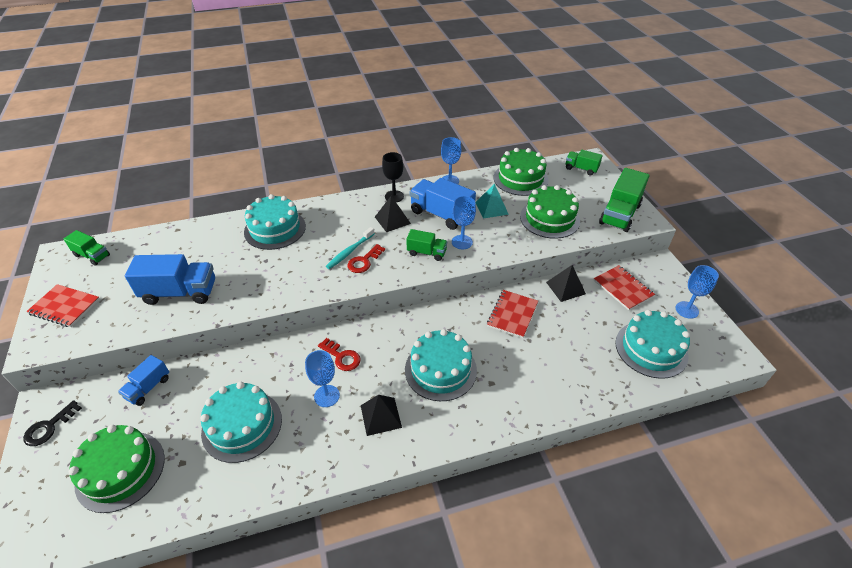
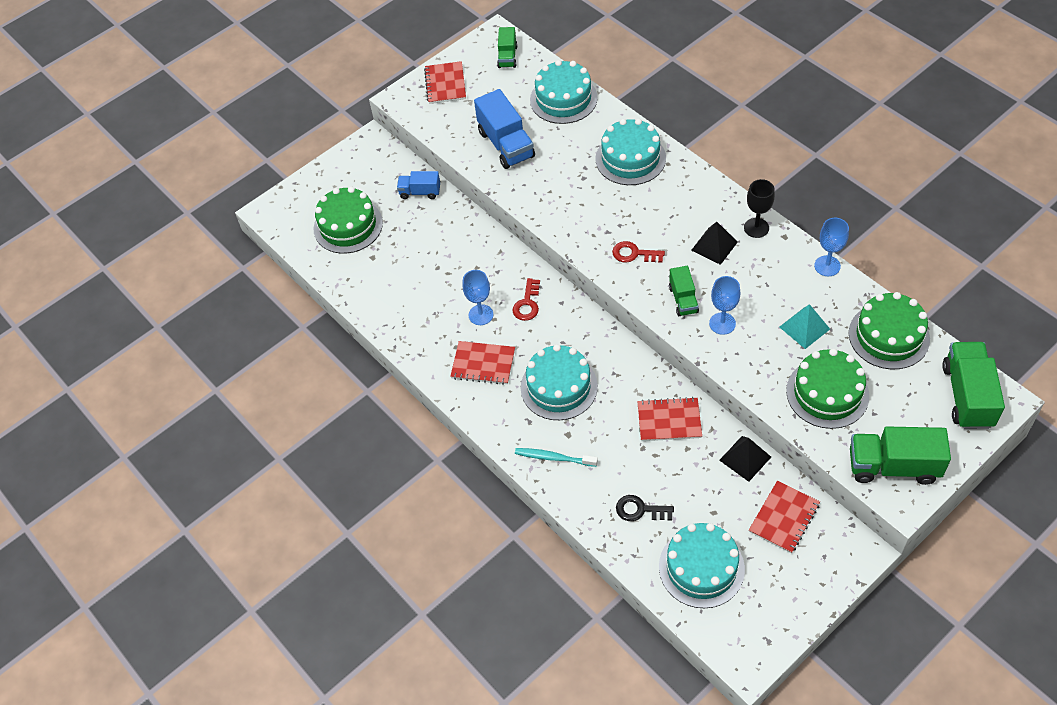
camera: 70 degrees right, 10 degrees up
(49, 427) = (357, 160): black key -> black key (640, 510)
(242, 425) = (422, 274): turquoise cake -> turquoise cake (563, 99)
(349, 251) = (640, 235): turquoise toothbrush -> turquoise toothbrush (554, 458)
(380, 416) = (483, 364): black pyramid -> red notebook
(441, 215) = (756, 285): blue truck -> none
(581, 169) = (967, 395): green truck -> green truck, size x1.75
(687, 310) = (791, 594): blue goblet -> none

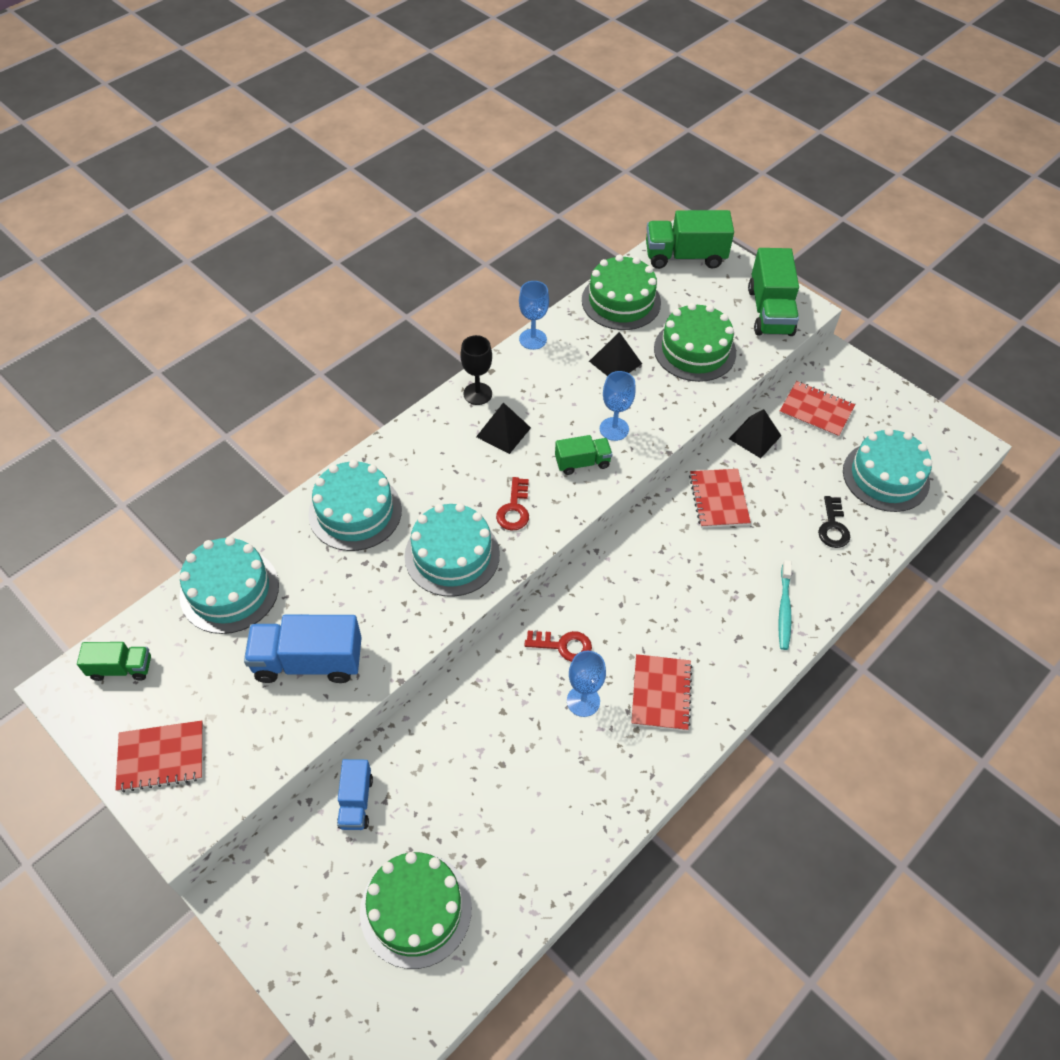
camera: 100 degrees left, 0 degrees up
(506, 144) = (308, 661): blue truck -> blue truck turned 150 degrees counterclockwise
(559, 387) = (686, 607): turquoise cake -> turquoise cake (452, 555)
(804, 328) = (615, 362): turquoise pyramid -> black pyramid

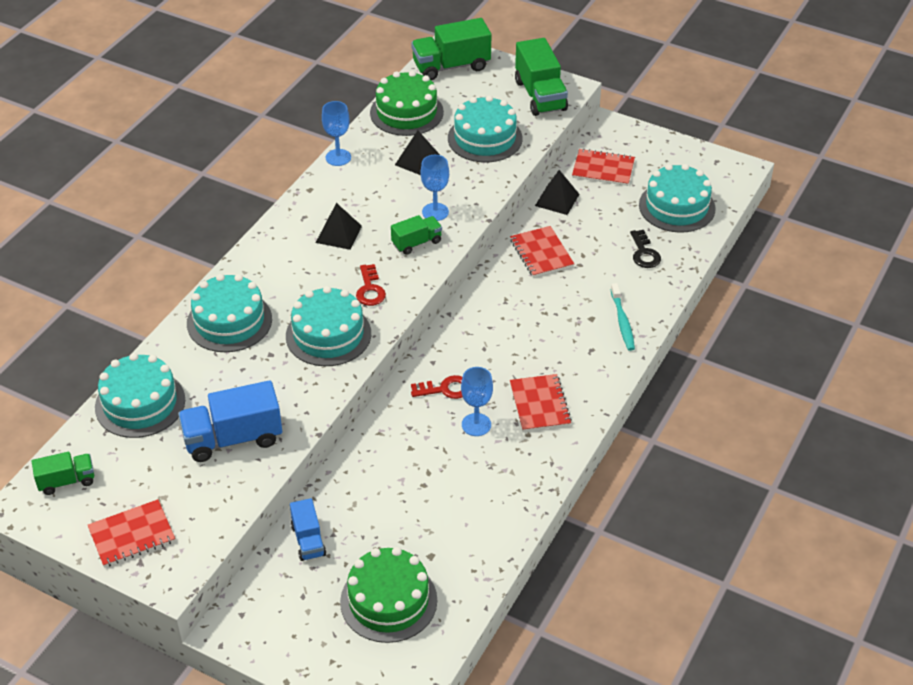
camera: 15 degrees left, 10 degrees down
(477, 394) = (304, 209): black goblet -> none
(694, 350) = (485, 138): green cake -> turquoise cake

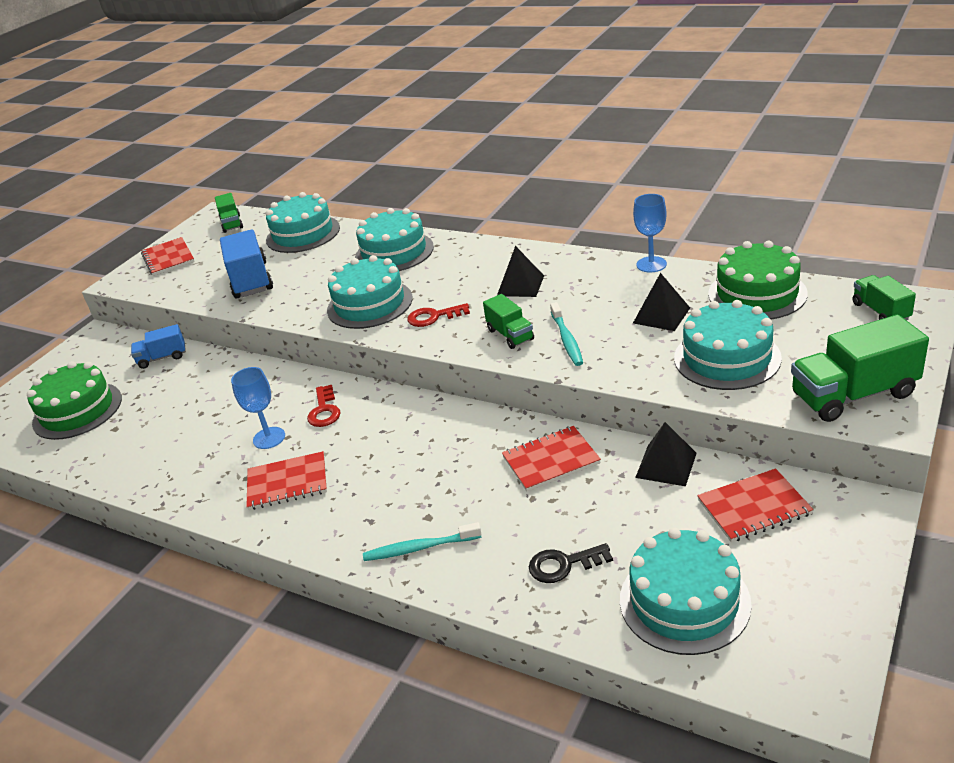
camera: 95 degrees right, 10 degrees down
(435, 212) = (567, 340): blue goblet -> turquoise toothbrush
(451, 66) = (880, 311): green truck -> green truck, size x0.57
(603, 169) = (754, 507): red notebook -> red notebook turned 60 degrees clockwise

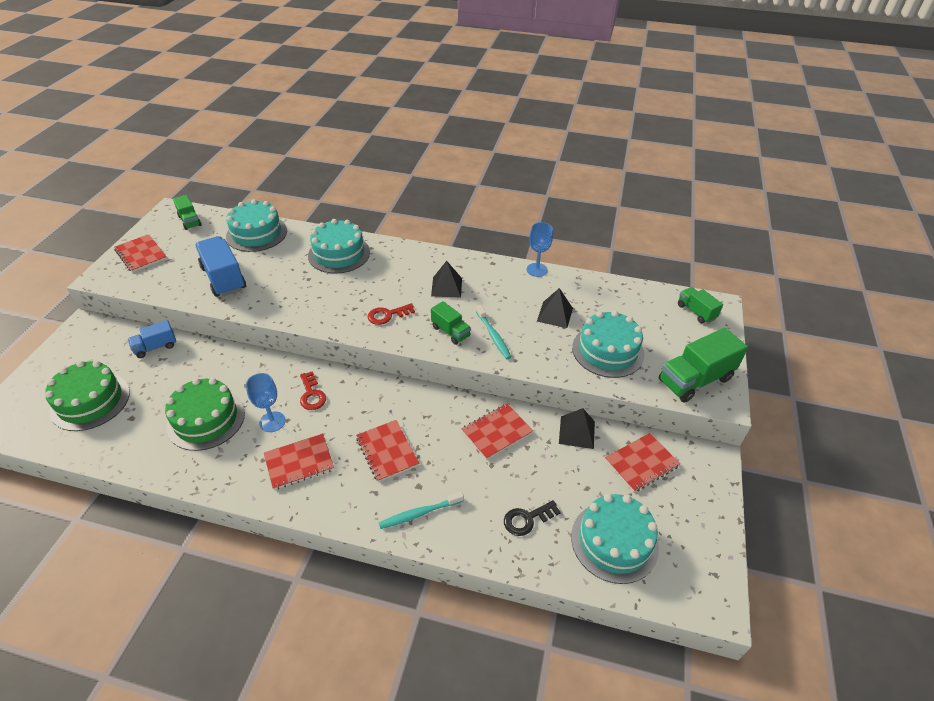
camera: 20 degrees left, 10 degrees up
(369, 304) = (332, 303): turquoise cake -> none
(399, 476) = (387, 451): none -> red notebook
(757, 294) = (614, 296): green cake -> green cake (206, 419)

